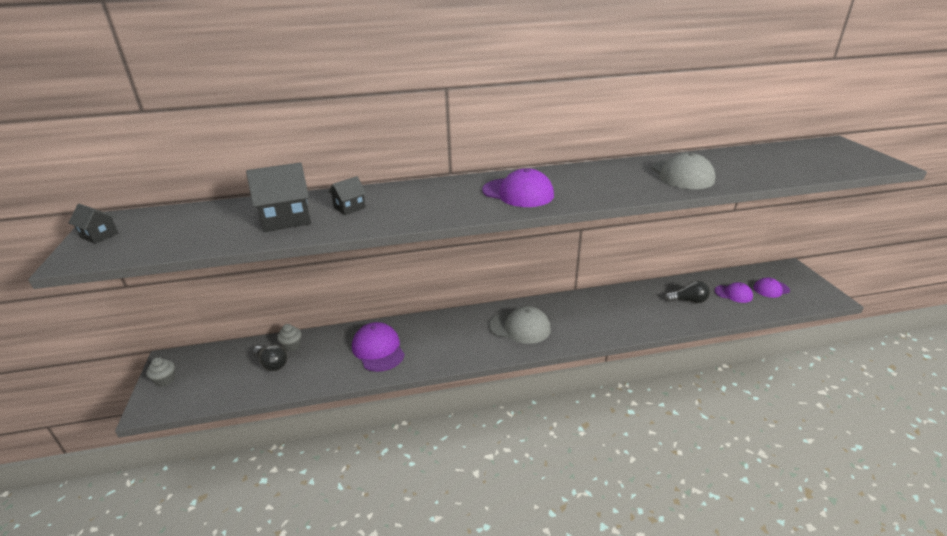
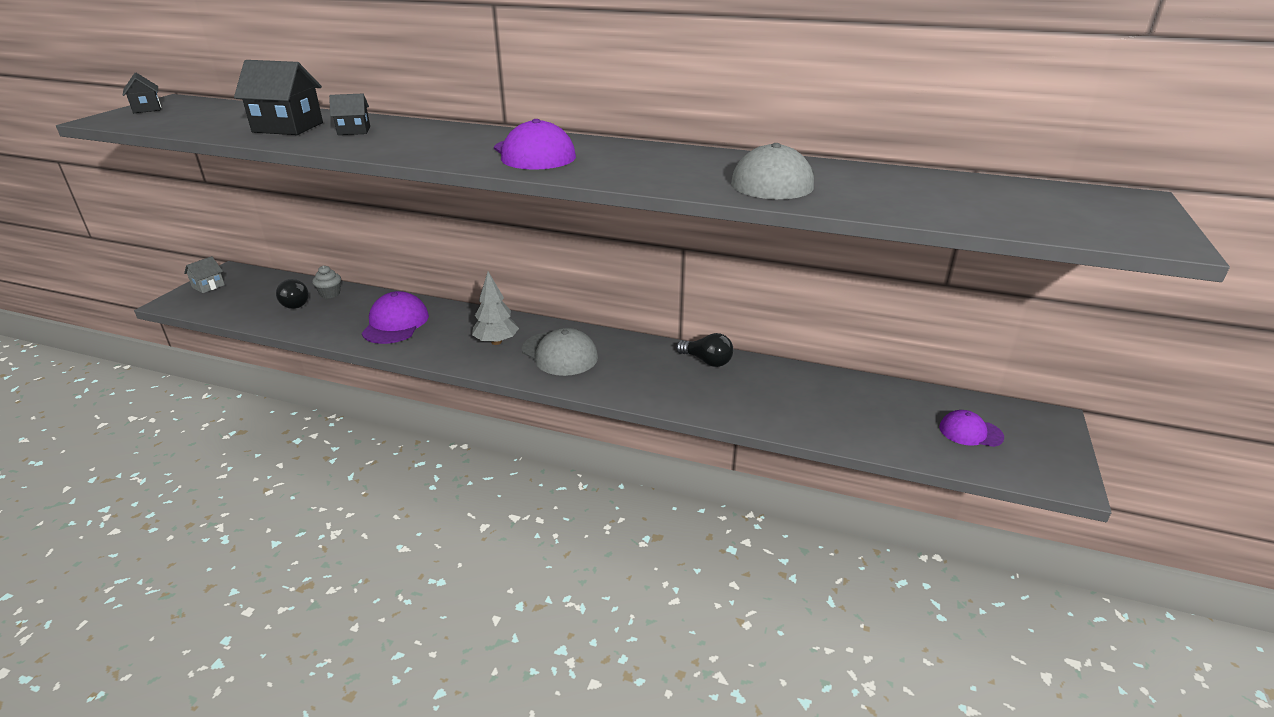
camera: 30 degrees right, 0 degrees up
(165, 380) = (208, 286): grey cupcake -> grey house
(468, 335) = (496, 342): none -> grey tree
(688, 301) = (815, 401): black light bulb -> black light bulb (707, 361)
(733, 294) = (897, 417): purple cap -> none

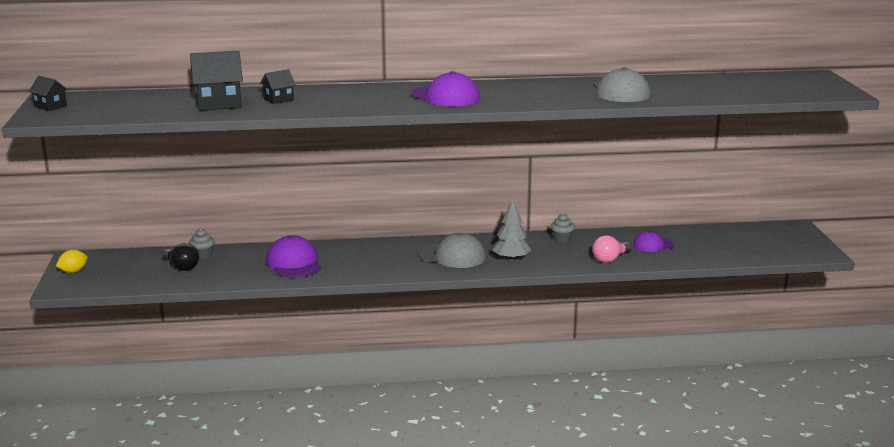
camera: 25 degrees left, 10 degrees down
(208, 286) = (73, 271): grey house -> yellow lemon
(496, 342) = (394, 258): grey tree -> grey tree (511, 259)
(707, 361) = (562, 239): black light bulb -> grey cupcake
(739, 407) = (610, 259): none -> pink light bulb
(970, 432) = (757, 242): purple cap -> purple cap (653, 245)

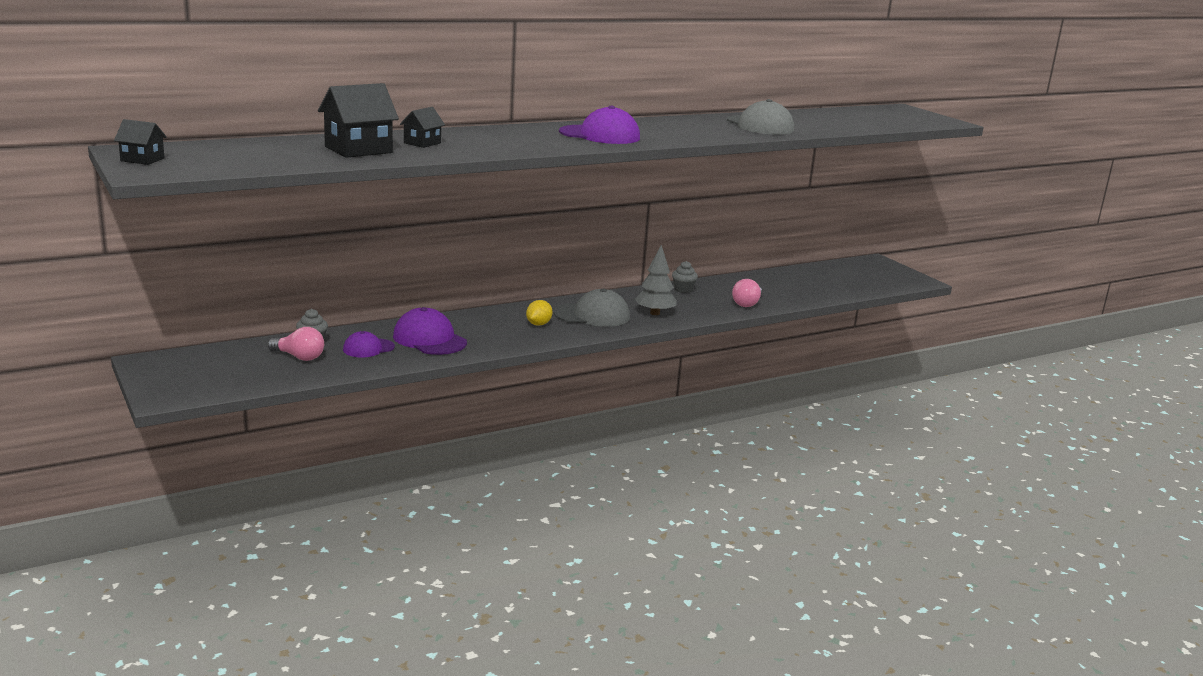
camera: 25 degrees left, 0 degrees up
(73, 271) = (162, 377): yellow lemon -> yellow lemon (538, 324)
(181, 267) = (299, 357): black light bulb -> pink light bulb
(653, 245) = (772, 287): purple cap -> purple cap (368, 348)

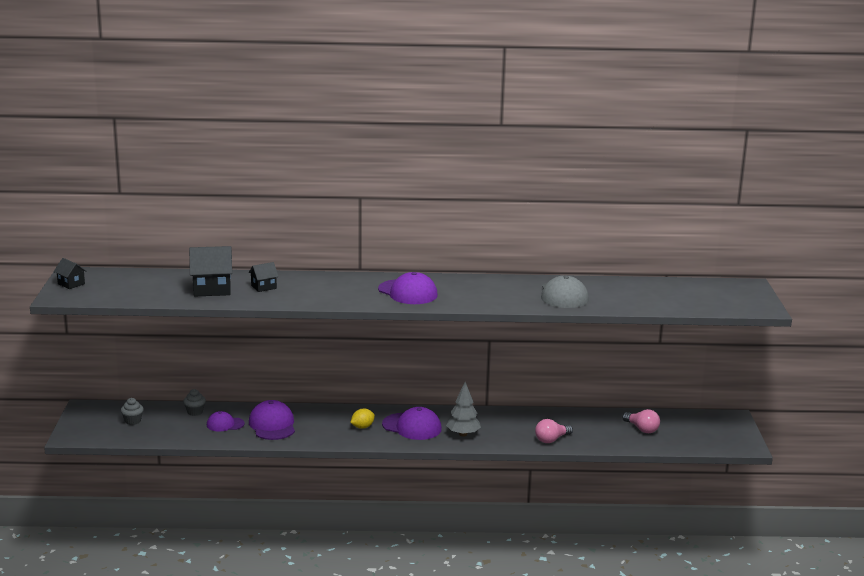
camera: 30 degrees right, 0 degrees up
(299, 357) = (175, 422): pink light bulb -> pink light bulb (642, 429)
(592, 315) = (412, 427): grey cap -> purple cap
(683, 289) = (514, 416): grey cupcake -> grey cupcake (132, 421)

